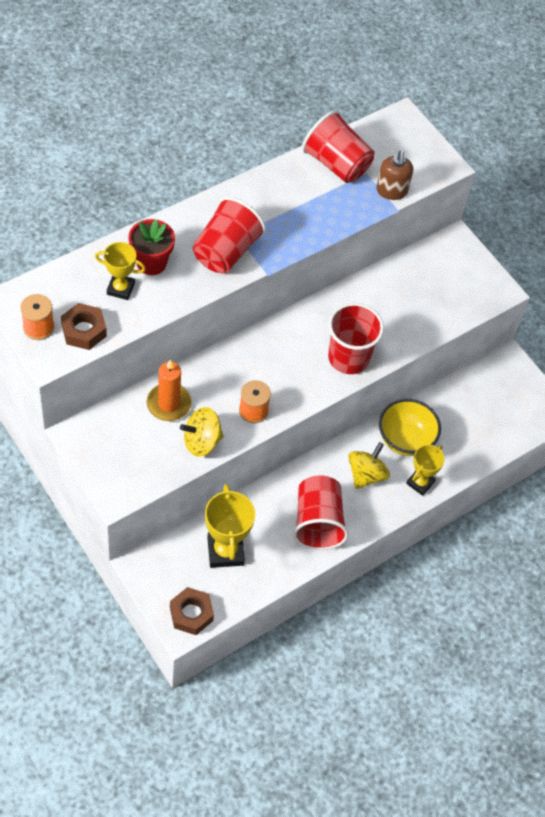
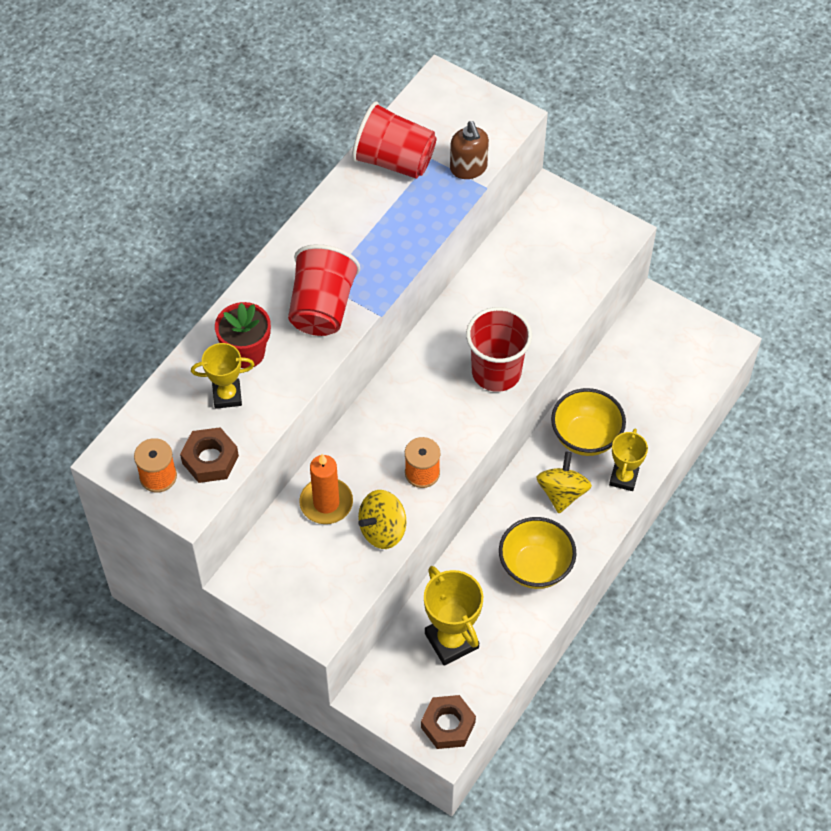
camera: 15 degrees left, 0 degrees up
(317, 522) = (535, 567): red cup -> yellow bowl

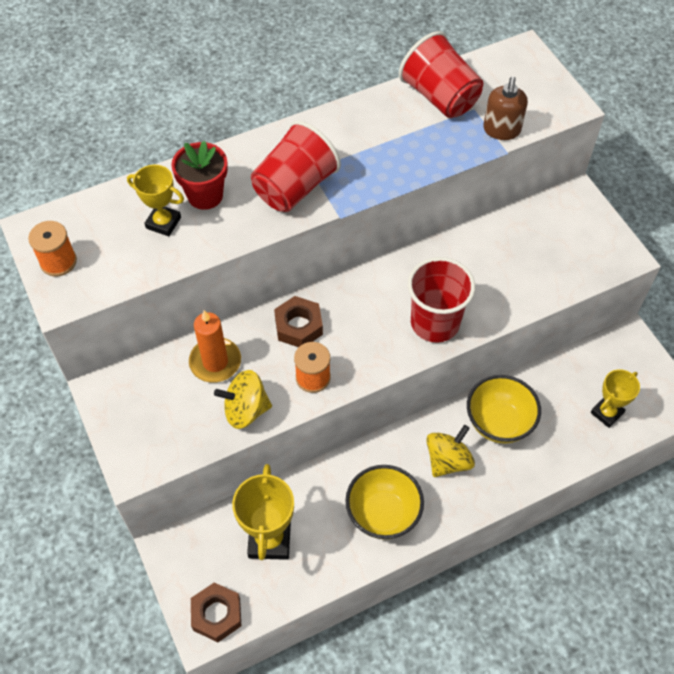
camera: 30 degrees right, 0 degrees up
(210, 459) = (110, 268): brown nut -> brown nut (298, 326)
(623, 478) = (511, 475): yellow trophy -> yellow trophy (607, 413)

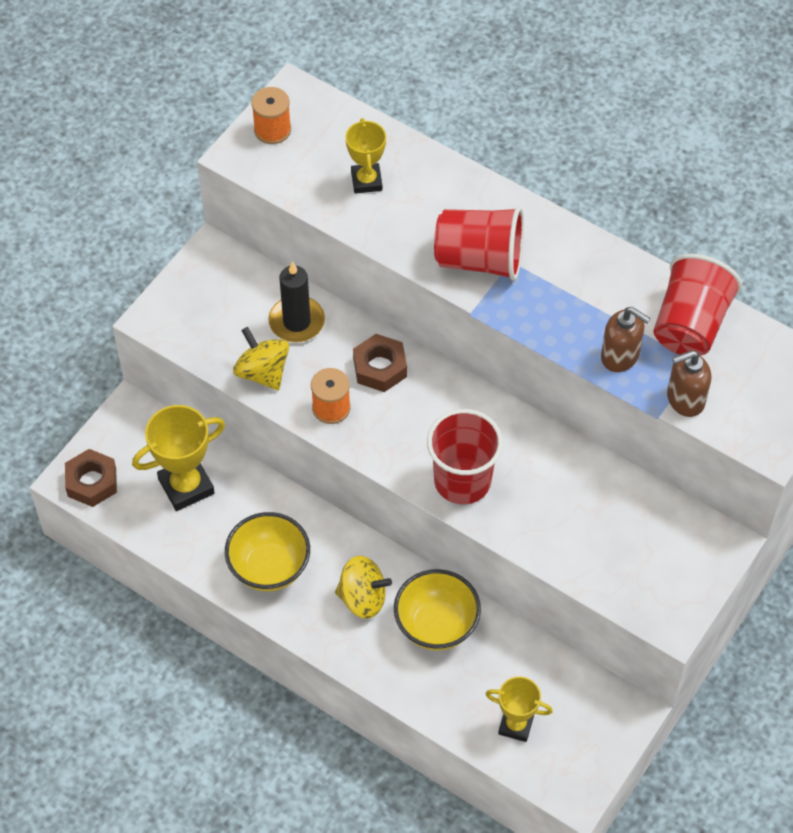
camera: 60 degrees right, 0 degrees up
(205, 195) = (419, 195): red flower pot -> none
(215, 362) = (296, 322): orange candle -> black candle
(440, 147) = (620, 356): none -> brown soap dispenser

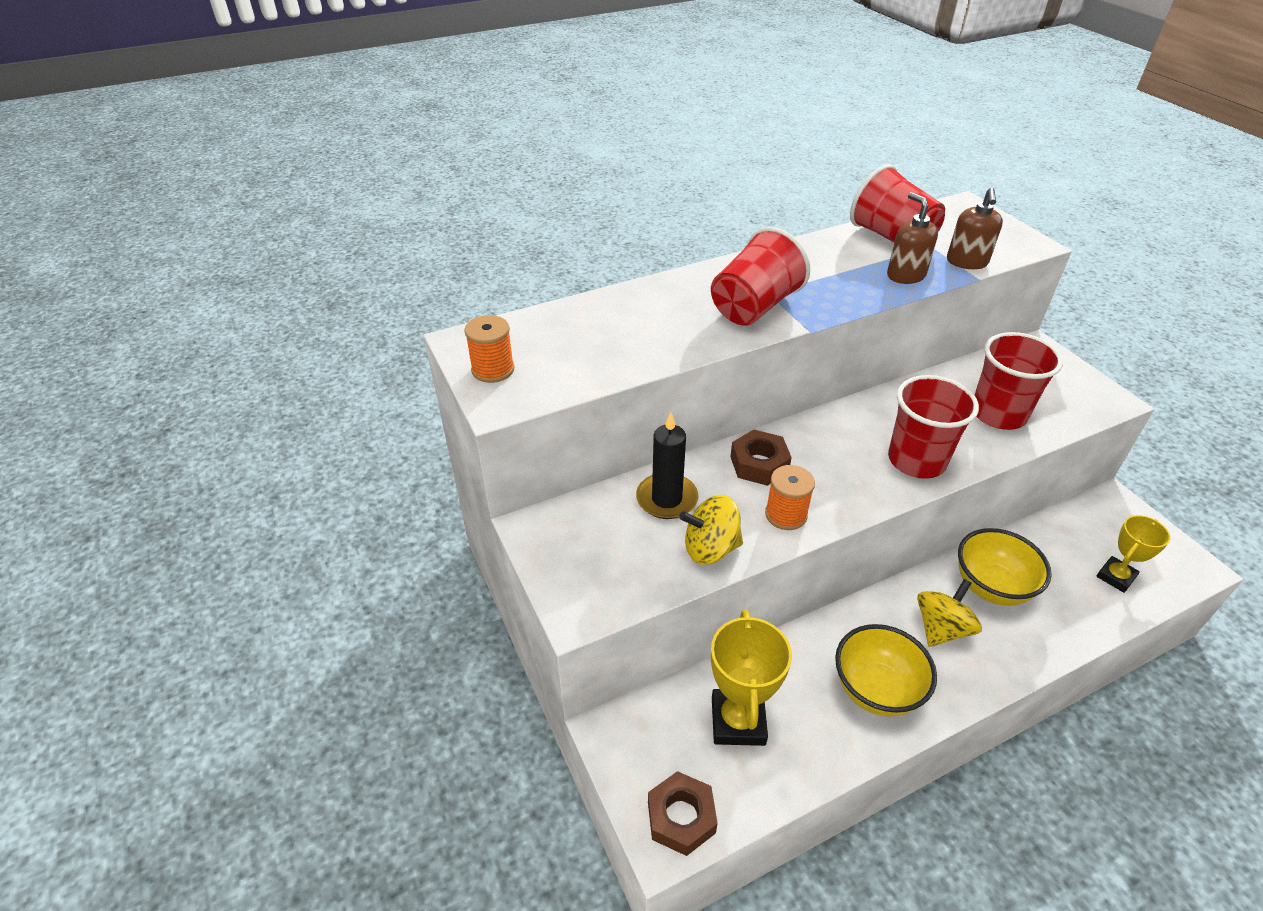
camera: 60 degrees left, 15 degrees down
(366, 181) = (611, 336): yellow trophy -> none
(578, 530) = (998, 414): none -> red cup
(620, 356) = (905, 275): brown soap dispenser -> brown soap dispenser turned 90 degrees counterclockwise

